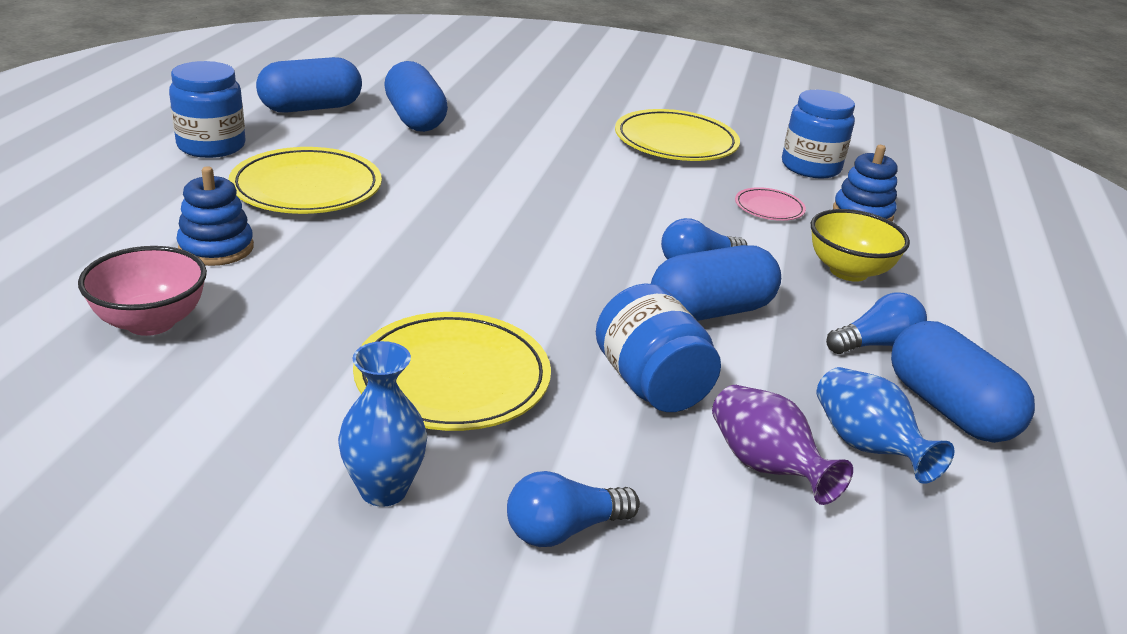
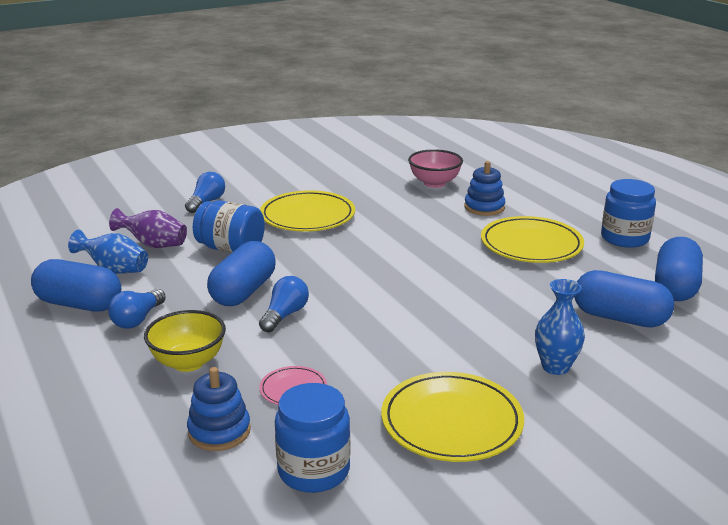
camera: 140 degrees right, 5 degrees down
(383, 490) = (274, 187): blue vase -> blue vase (555, 367)

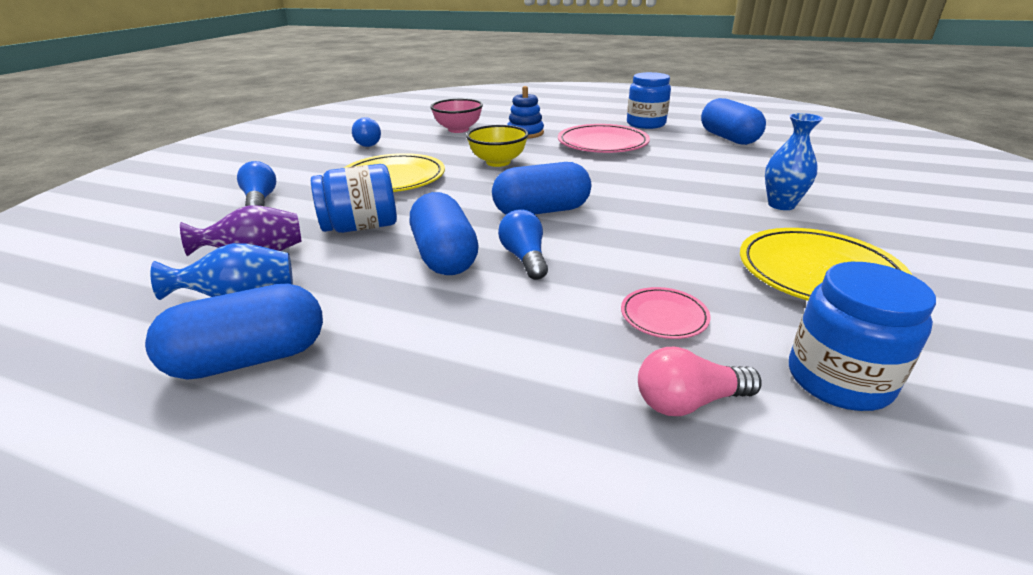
camera: 40 degrees left, 5 degrees up
(137, 319) = (368, 336): blue light bulb -> blue light bulb (368, 143)
(188, 362) = (514, 349): yellow bowl -> yellow bowl (498, 162)
(219, 431) = (688, 401): blue stacking toy -> pink light bulb
(531, 245) = (602, 143): yellow plate -> pink plate
(620, 318) = (743, 163): blue capsule -> blue capsule (541, 211)

